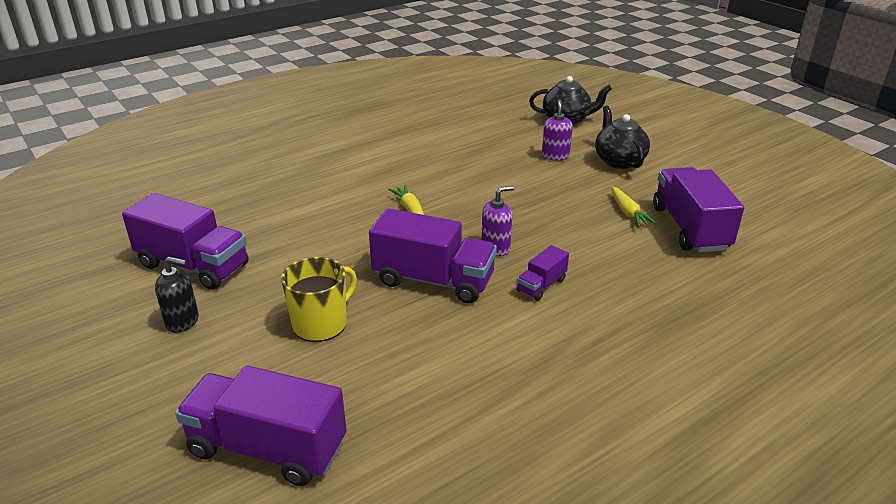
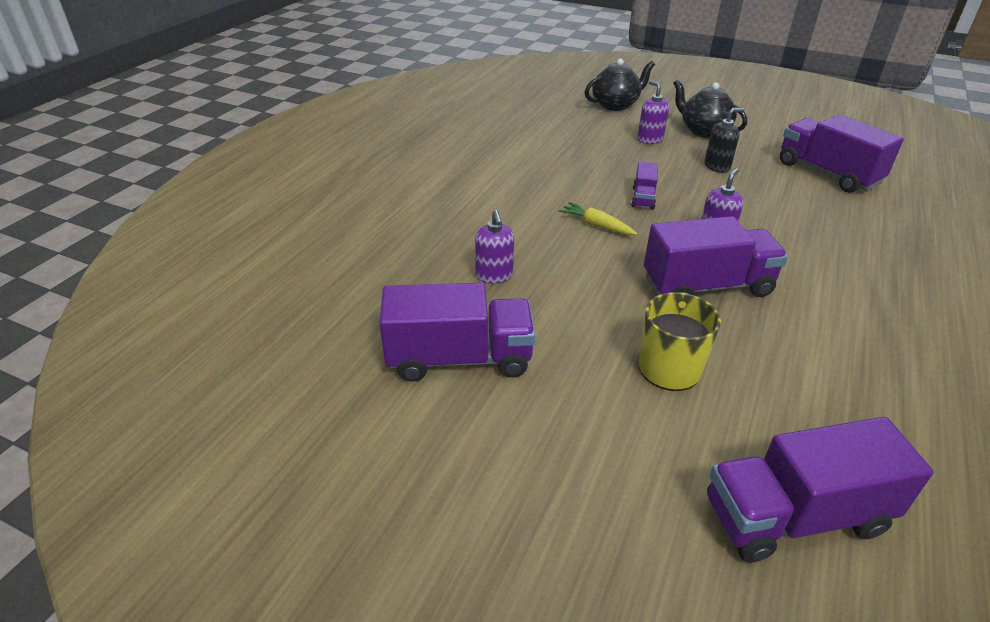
camera: 30 degrees left, 5 degrees up
(183, 321) = (532, 424): black soap dispenser -> black soap dispenser (717, 166)
(287, 221) = (494, 275): none -> purple soap dispenser
(541, 285) = (794, 258): purple truck -> purple truck (643, 198)
(628, 212) = (769, 173): yellow carrot -> none

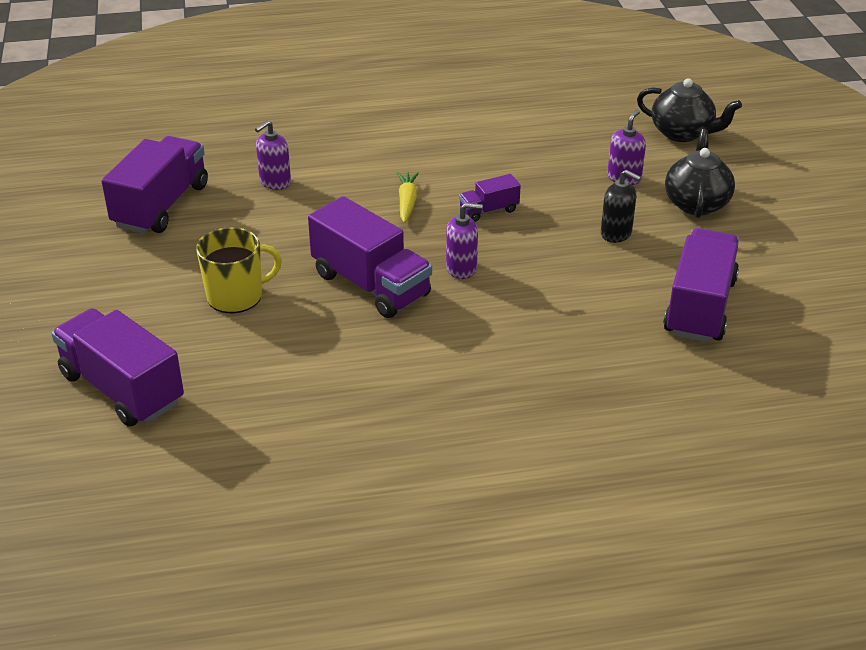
camera: 55 degrees right, 0 degrees up
(459, 358) = (161, 206): purple truck -> purple truck turned 120 degrees counterclockwise

